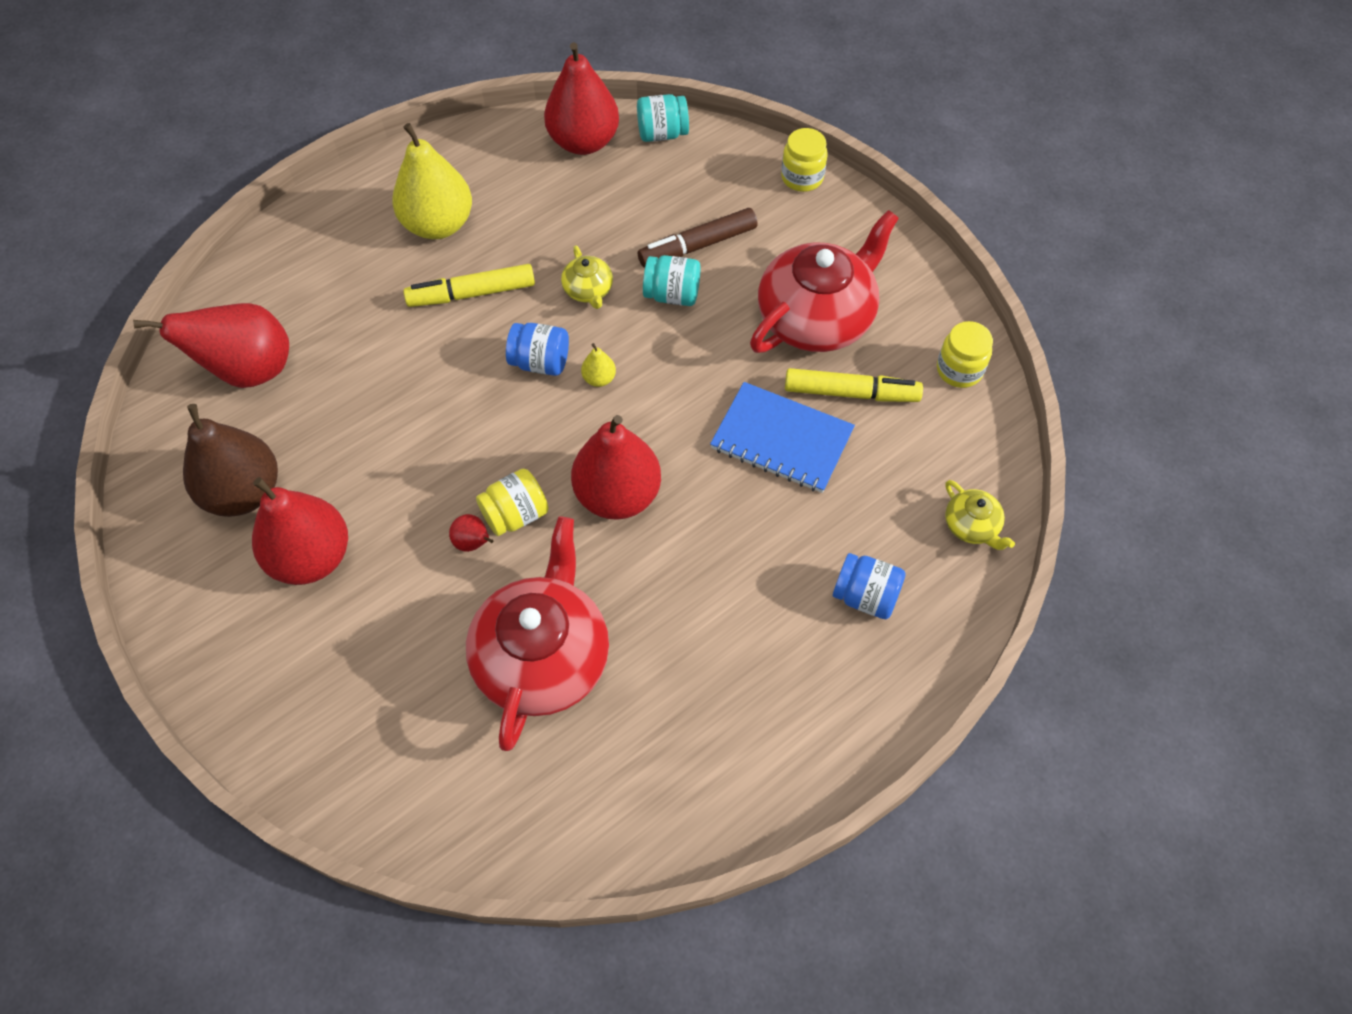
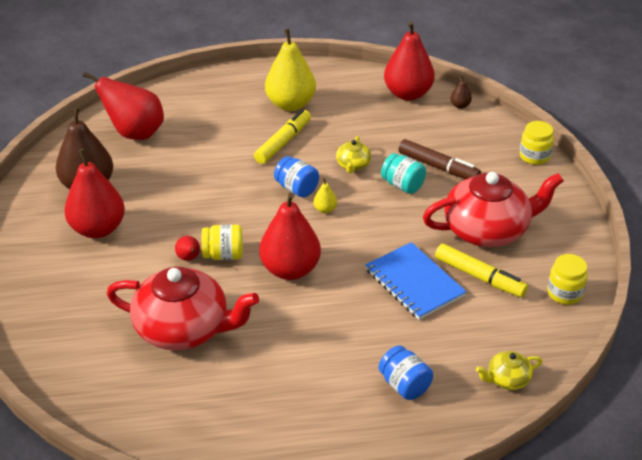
camera: 30 degrees right, 20 degrees down
(471, 293) = (283, 142): yellow marker -> yellow marker turned 105 degrees clockwise
(543, 657) = (184, 329): red teapot -> red teapot turned 60 degrees clockwise
(662, 134) = (460, 105): turquoise jar -> brown pear
(697, 246) = (438, 167): brown marker -> brown marker turned 150 degrees counterclockwise
(971, 526) = (507, 379): yellow teapot -> yellow teapot turned 75 degrees clockwise

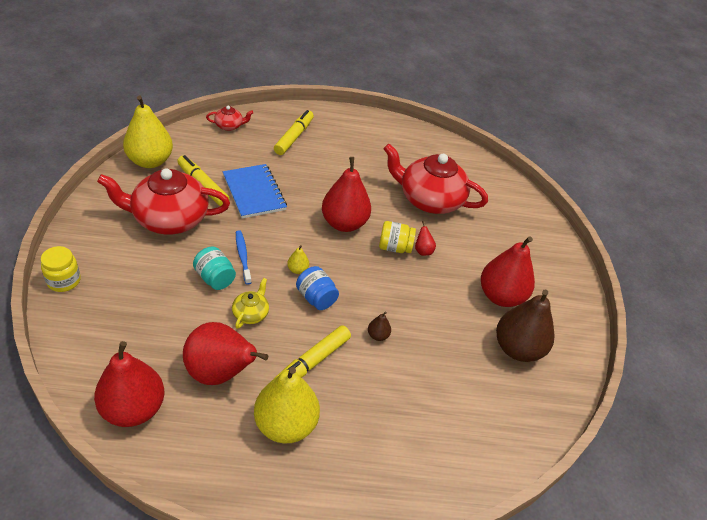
camera: 175 degrees left, 5 degrees up
(135, 133) = (476, 416): red pear -> red pear (220, 373)
(387, 210) = (243, 256): none -> blue toothbrush
(404, 385) = (294, 137): blue jar -> yellow marker
(438, 167) = (168, 291): brown marker -> none
(460, 105) = (84, 372): brown pear -> brown pear (378, 335)
(507, 379) = (229, 126): yellow teapot -> red teapot
(564, 293) = (150, 161): yellow jar -> yellow pear

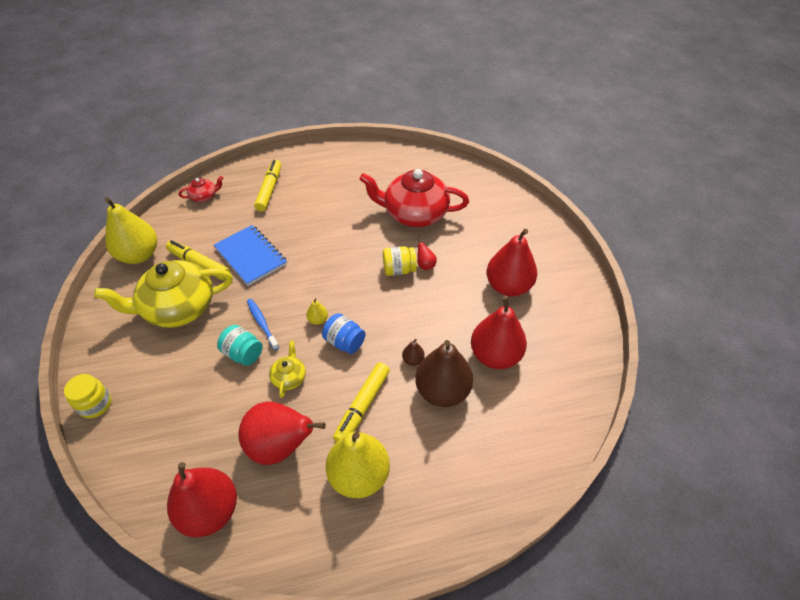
camera: 10 degrees left, 5 degrees up
(169, 218) = (178, 308): red teapot -> yellow teapot
(344, 223) = (345, 261): red pear -> red pear (495, 355)
(517, 348) = (539, 331): brown pear -> brown pear (442, 391)

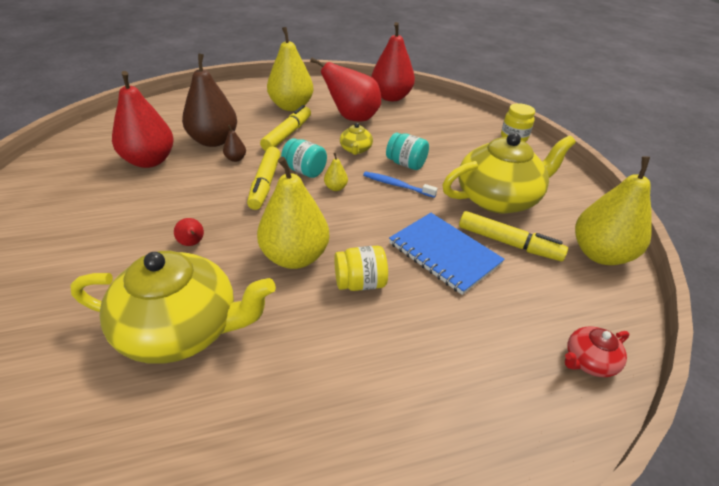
camera: 175 degrees right, 10 degrees down
(262, 323) = (397, 185): blue toothbrush -> blue toothbrush turned 150 degrees clockwise
(269, 189) = (471, 382): yellow marker -> yellow marker (265, 183)
(344, 342) = (305, 171): blue jar -> turquoise jar
(354, 254) = (295, 257): none -> yellow pear
(399, 270) = (232, 237): yellow jar -> yellow jar (360, 283)
(414, 213) = (181, 329): red teapot -> yellow teapot
(508, 286) = (89, 219): red pear -> none

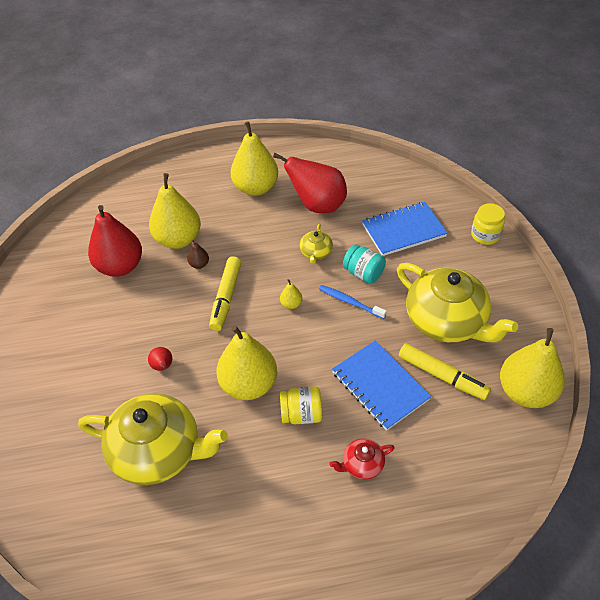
camera: 10 degrees right, 10 degrees up
(214, 141) = (178, 239): brown pear -> yellow pear
(287, 134) = (250, 230): yellow marker -> none
(305, 171) = (264, 282): turquoise jar -> none
(391, 97) = (363, 172): red pear -> none
(437, 134) = (403, 230): none -> blue notebook
(498, 198) = (446, 321): yellow teapot -> yellow teapot turned 60 degrees clockwise
(588, 361) = (477, 499): red teapot -> red teapot (362, 464)

